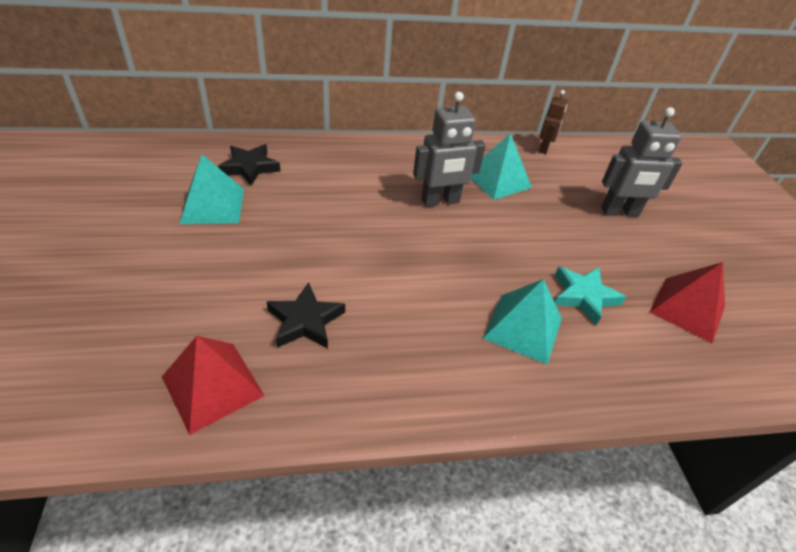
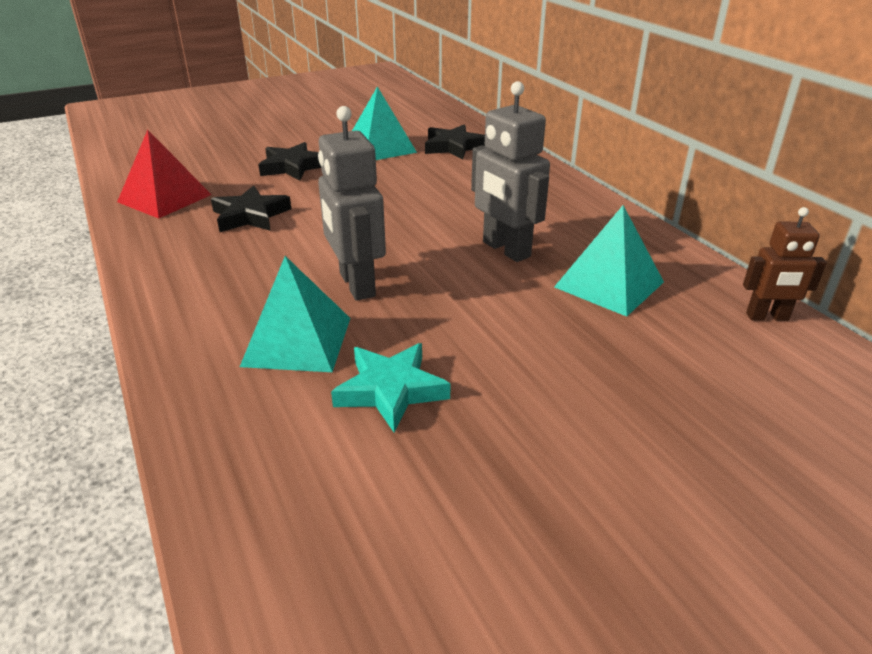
camera: 75 degrees right, 10 degrees down
(209, 271) = (292, 167): none -> black star
(619, 212) = (665, 422): grey robot -> grey robot (356, 285)
(687, 309) = (433, 525): red pyramid -> none

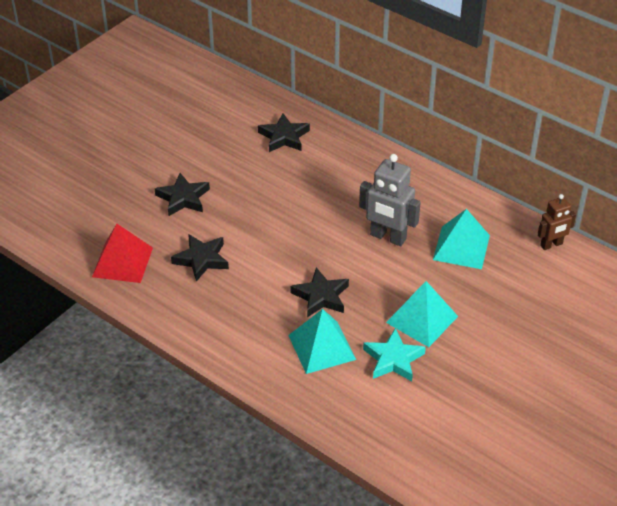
camera: 25 degrees left, 10 degrees up
(356, 285) = (321, 296): grey robot -> black star
(380, 147) = (229, 154): turquoise pyramid -> turquoise pyramid (422, 319)

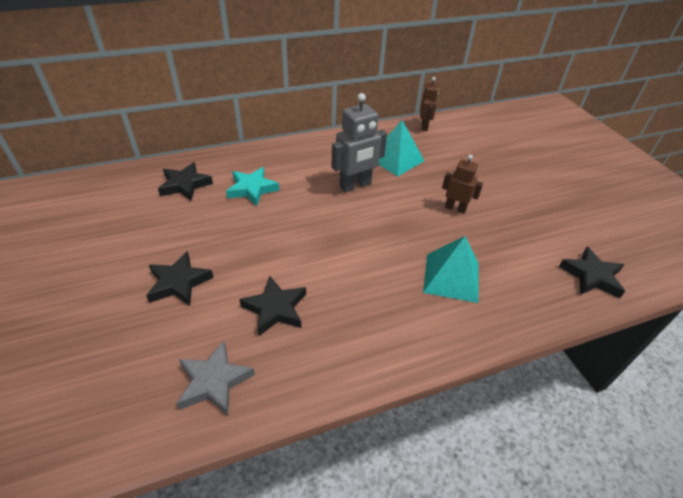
camera: 60 degrees left, 0 degrees up
(122, 262) = (214, 381): red pyramid -> grey star
(321, 296) = (390, 250): black star -> black star (591, 276)
(393, 359) = (490, 242): turquoise star -> turquoise star (252, 189)
(422, 319) = (455, 208): turquoise pyramid -> brown robot

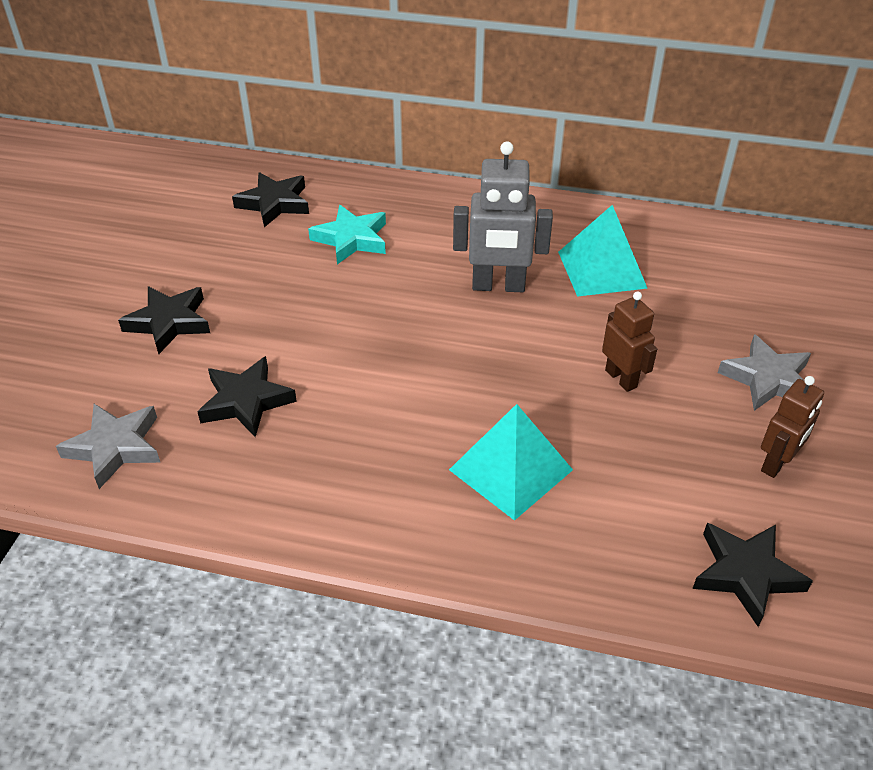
camera: 35 degrees right, 0 degrees up
(424, 126) = (707, 233): brown robot -> brown robot (776, 463)
(512, 183) = (767, 379): none -> grey star

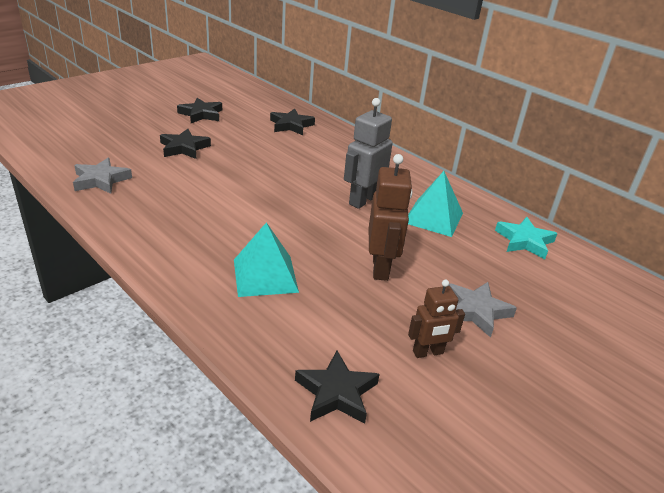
camera: 30 degrees right, 10 degrees down
(246, 401) = (177, 189): black star -> black star (201, 114)
(351, 239) = (310, 152): turquoise star -> turquoise star (524, 241)
(498, 286) = (362, 200): grey robot -> grey robot turned 90 degrees clockwise
(621, 378) = (381, 268): brown robot -> brown robot, size x1.60

